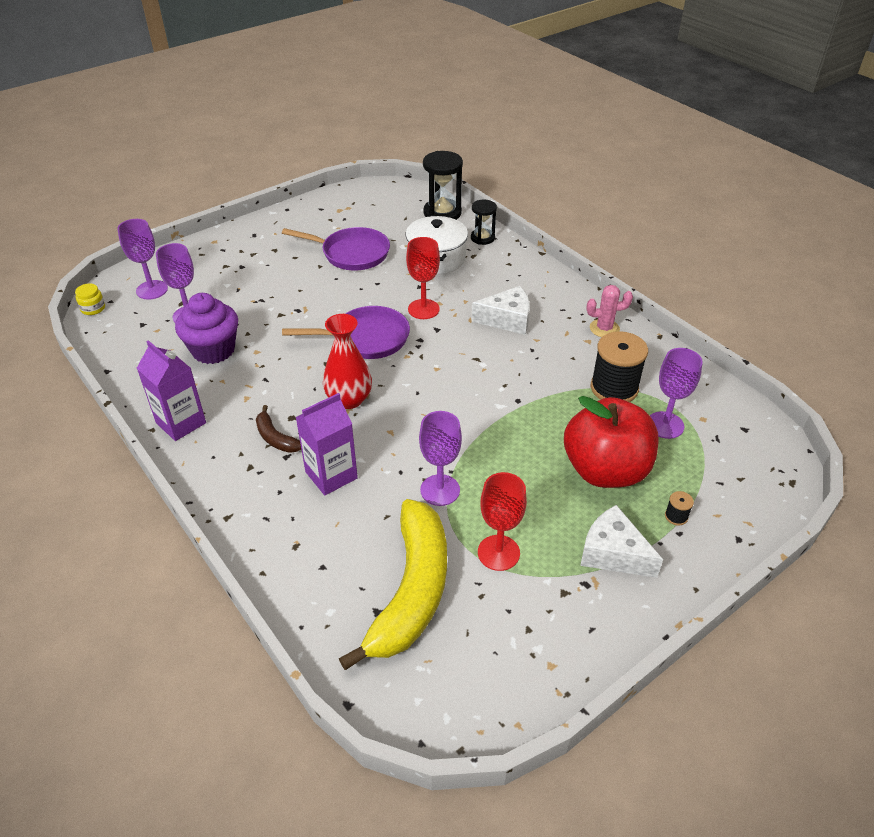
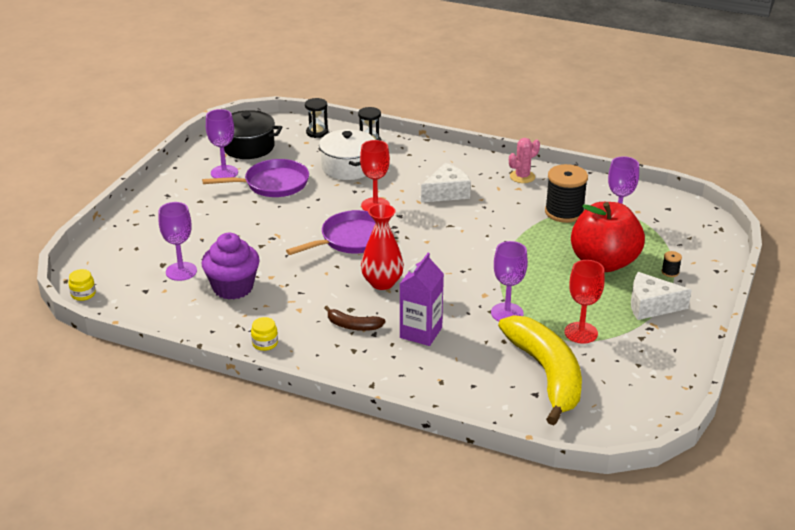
camera: 30 degrees left, 10 degrees down
(152, 290) = (122, 264): purple goblet -> purple goblet (224, 172)
(181, 423) = (265, 343): purple carton -> yellow jar
(367, 209) = (248, 147): none -> black pot
(442, 213) = (317, 132): black hourglass -> black hourglass, size x0.61

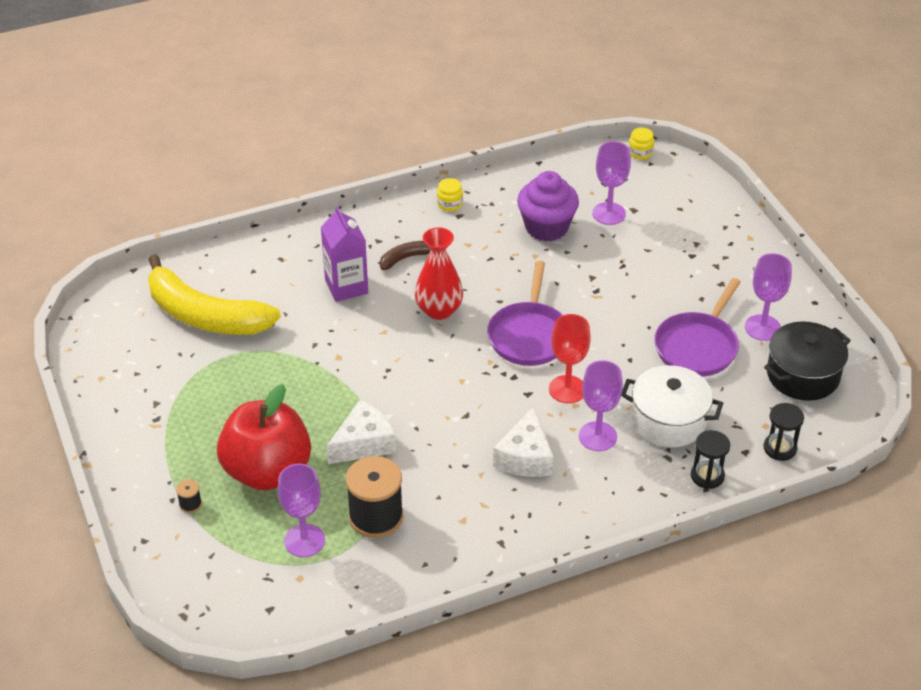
camera: 135 degrees right, 10 degrees up
(507, 313) = (298, 351): purple goblet -> purple goblet (597, 436)
(522, 177) = (479, 542): pink cactus -> none
(581, 333) = (214, 373): red goblet -> none
(651, 306) = (175, 445): white cheese -> white cheese (364, 443)

